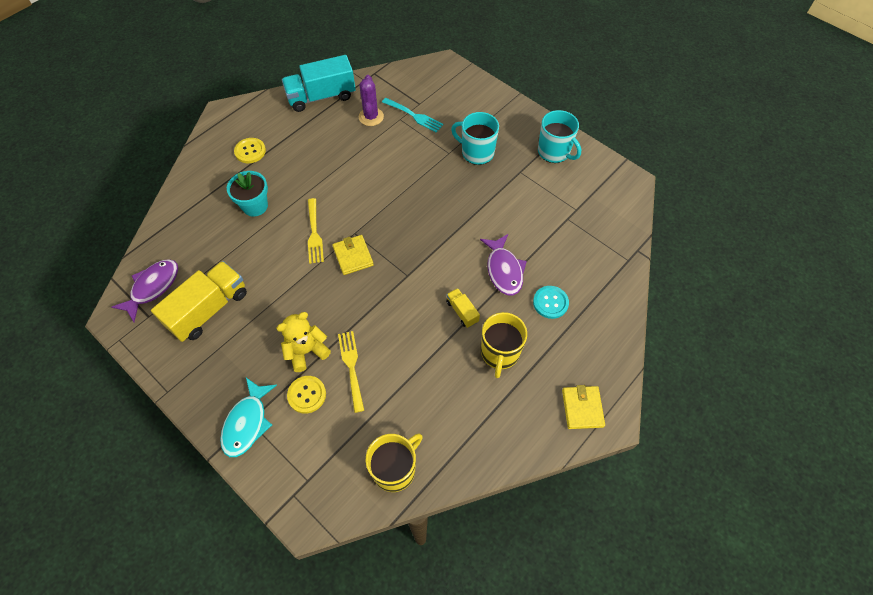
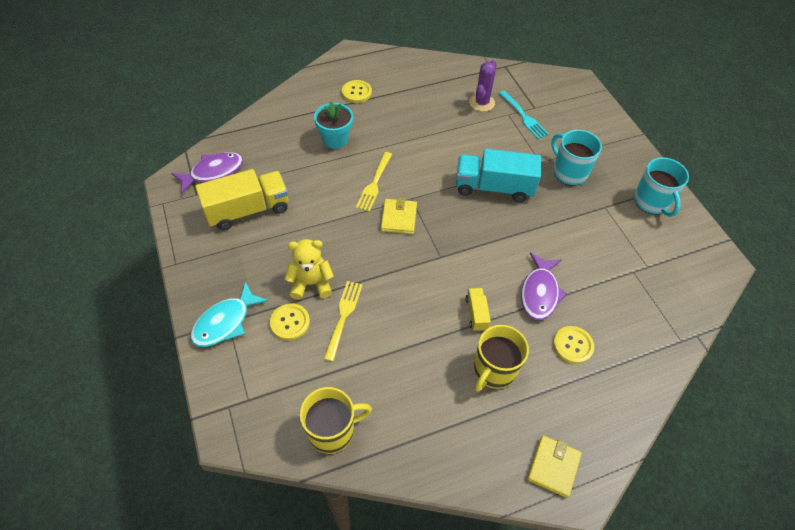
camera: 25 degrees right, 5 degrees down
(321, 96) = (445, 69): turquoise truck -> turquoise truck (494, 187)
(550, 303) = (573, 345): turquoise button -> yellow button

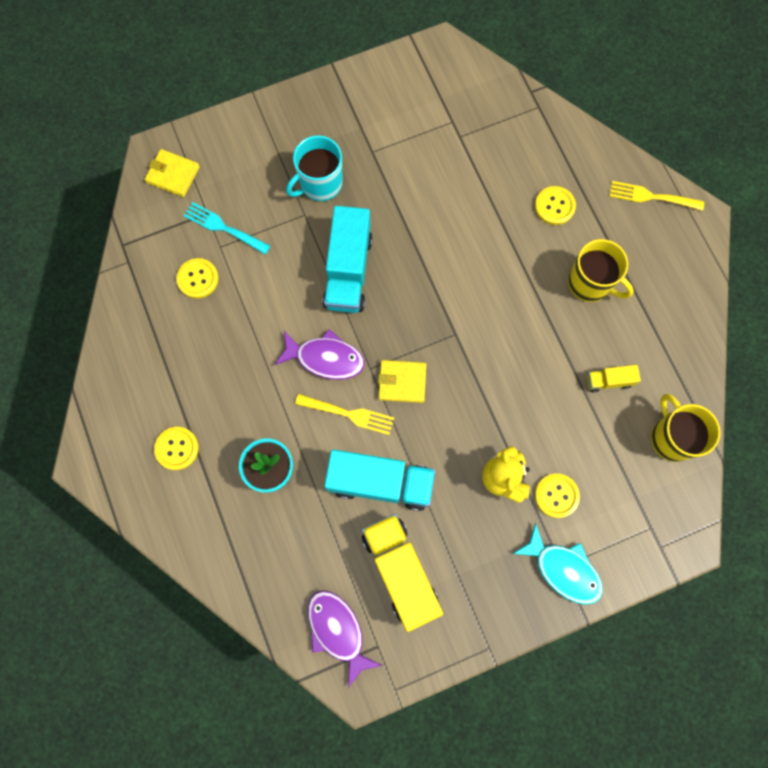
camera: 90 degrees left, 20 degrees up
(318, 201) = (380, 482): none -> turquoise truck
(343, 317) = (543, 437): yellow fork -> yellow fork (651, 197)
(476, 313) = (526, 297): yellow truck -> yellow truck (609, 381)
(481, 103) = (198, 279): purple cactus -> yellow button
(523, 116) = (224, 228): turquoise fork -> turquoise fork turned 120 degrees counterclockwise
(540, 293) = (494, 232): purple fish -> purple fish (325, 358)
(553, 467) = (679, 236): yellow wallet -> yellow wallet (173, 175)
(651, 202) = (362, 102): turquoise mug -> none

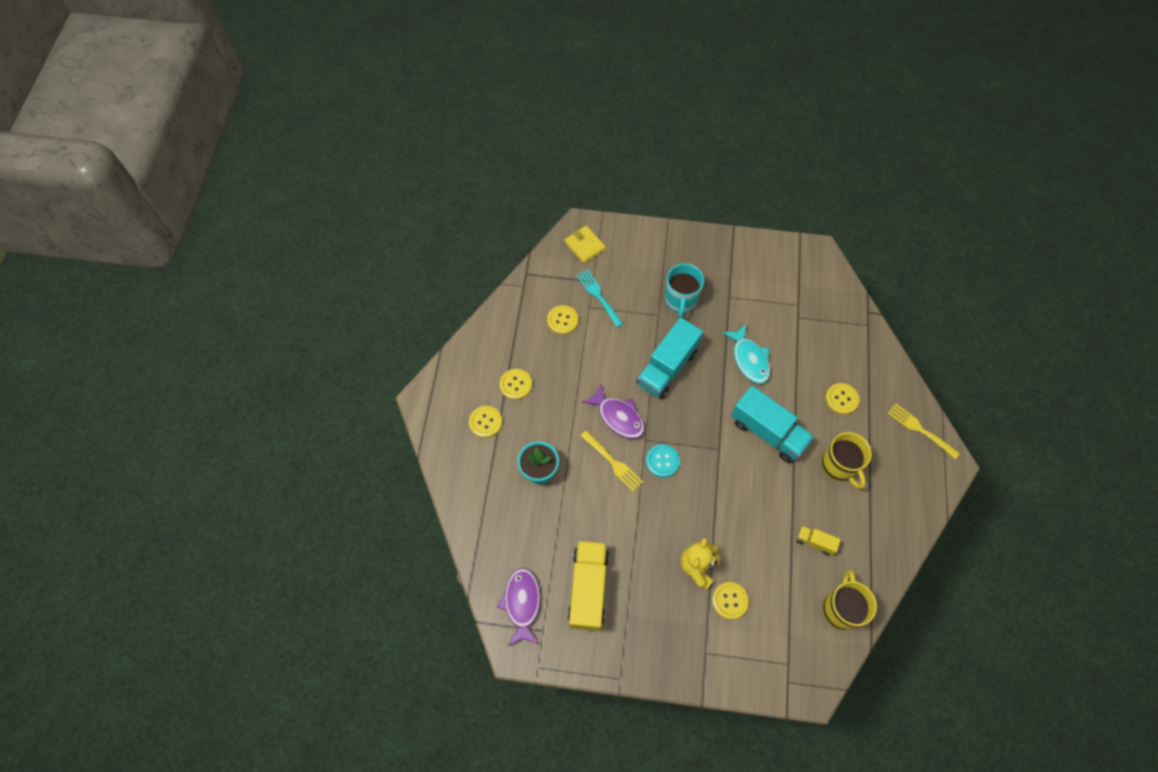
camera: 30 degrees right, 10 degrees down
(186, 385) = (516, 384): none -> yellow button
(320, 184) = (680, 300): turquoise mug -> turquoise mug turned 75 degrees counterclockwise
(380, 482) = (608, 520): turquoise truck -> turquoise truck (768, 432)
(402, 382) = (662, 461): yellow wallet -> turquoise button
(563, 569) = (705, 655): turquoise fish -> turquoise fish (749, 359)

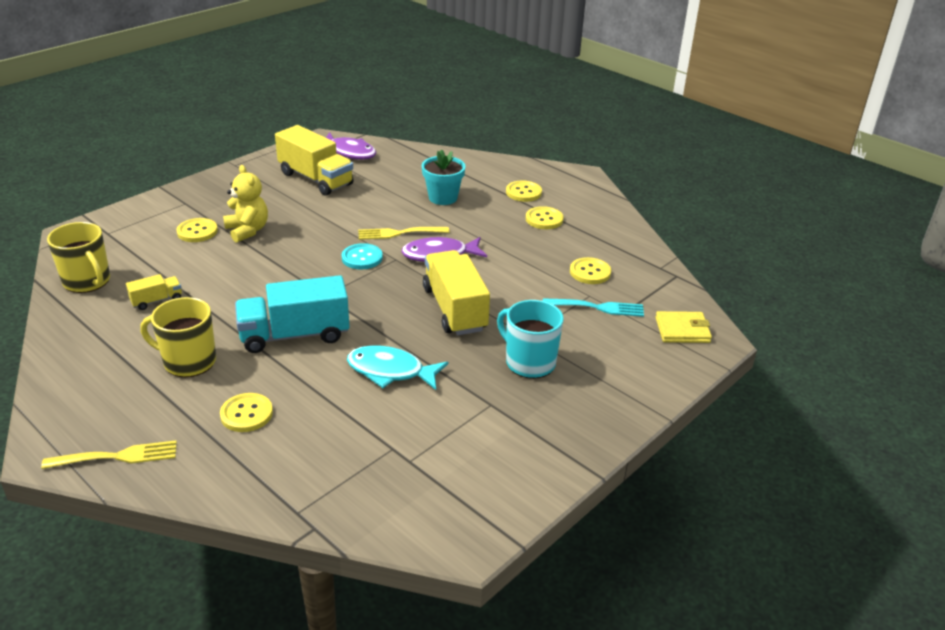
camera: 125 degrees right, 30 degrees down
(667, 367) = (454, 309): turquoise truck -> yellow truck

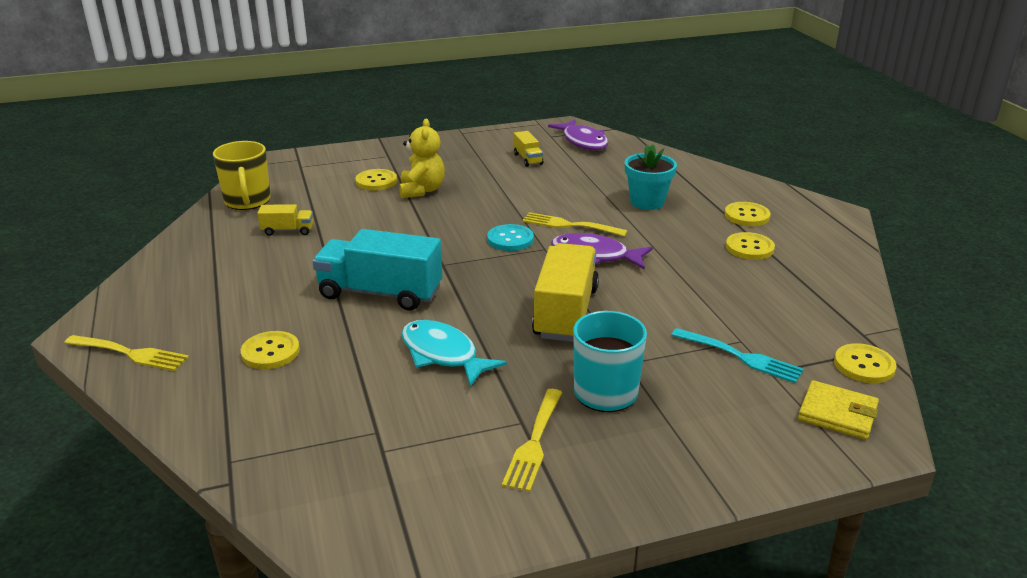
camera: 30 degrees right, 5 degrees down
(188, 361) = (265, 290): yellow mug -> none
(316, 179) = (528, 159): yellow truck -> yellow truck, size x0.48
(511, 416) = (534, 442): none -> yellow fork
(590, 272) = (762, 316): yellow button -> yellow button (864, 365)

